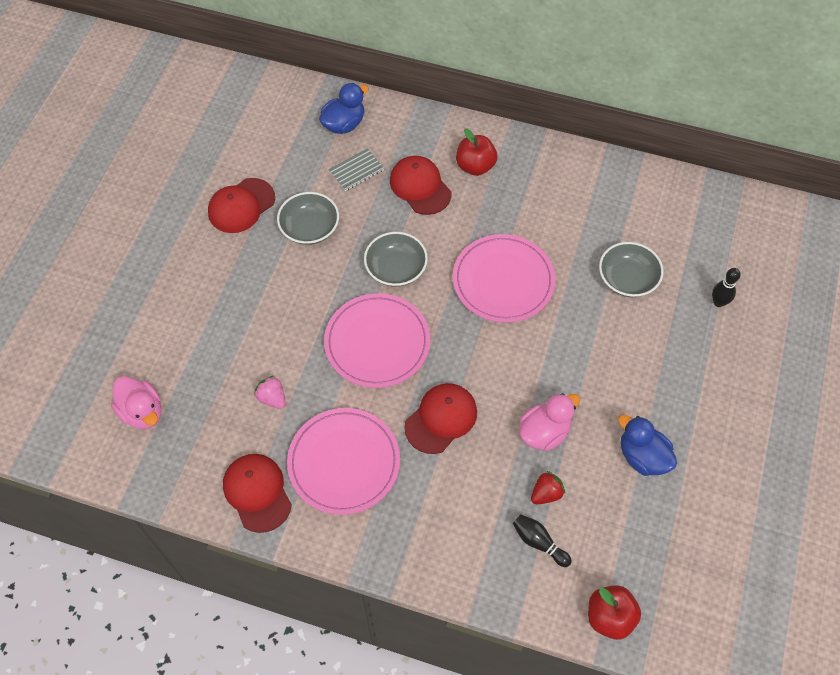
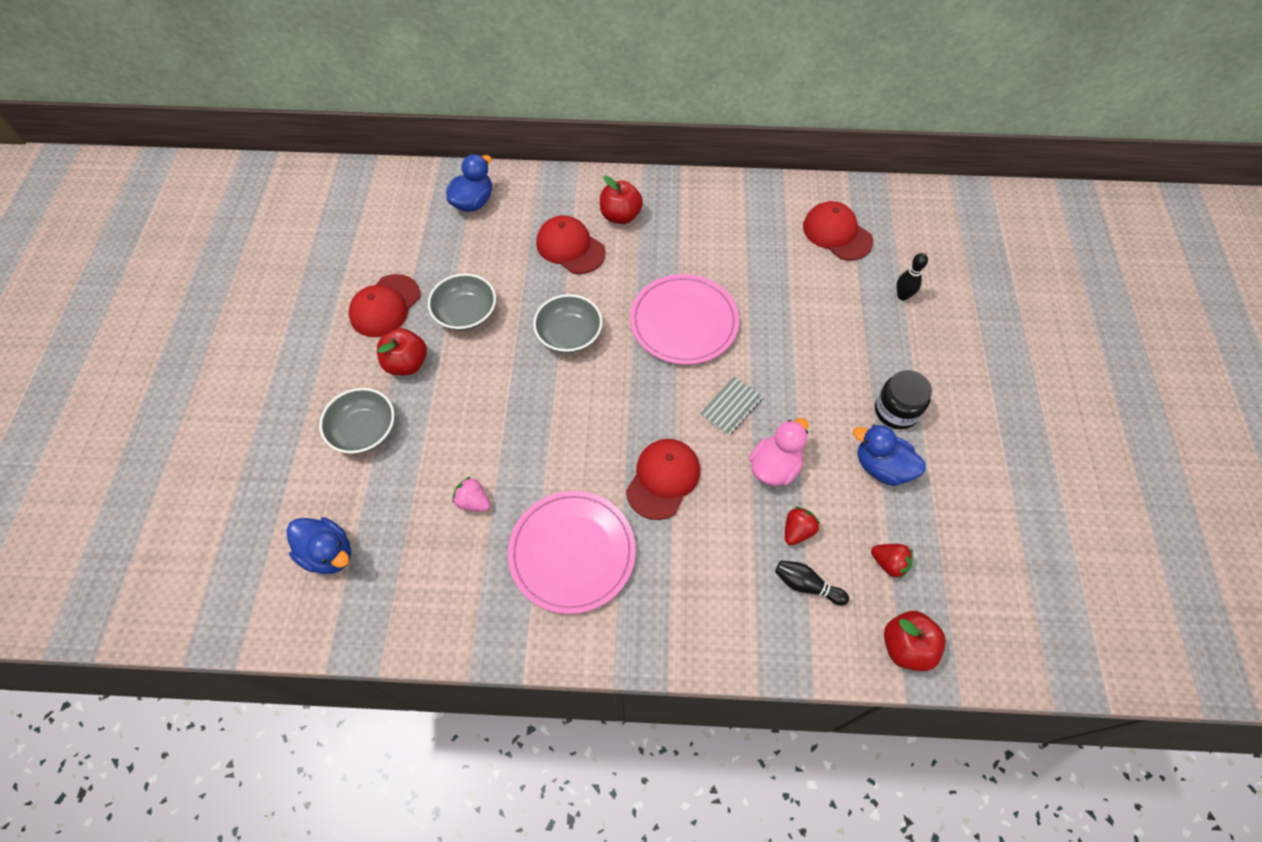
camera: 15 degrees left, 0 degrees up
(142, 412) = (328, 553): pink duck -> blue duck
(247, 263) = (407, 363): none -> red apple
(257, 492) = (484, 611): red cap -> red cap (837, 233)
(356, 171) = (499, 245): grey notebook -> grey notebook (731, 407)
(377, 342) = (571, 415): pink plate -> none
(619, 542) = (889, 563): none -> red strawberry
(627, 279) = (807, 293): grey bowl -> grey bowl (364, 430)
(674, 409) = (896, 411): none -> black jar

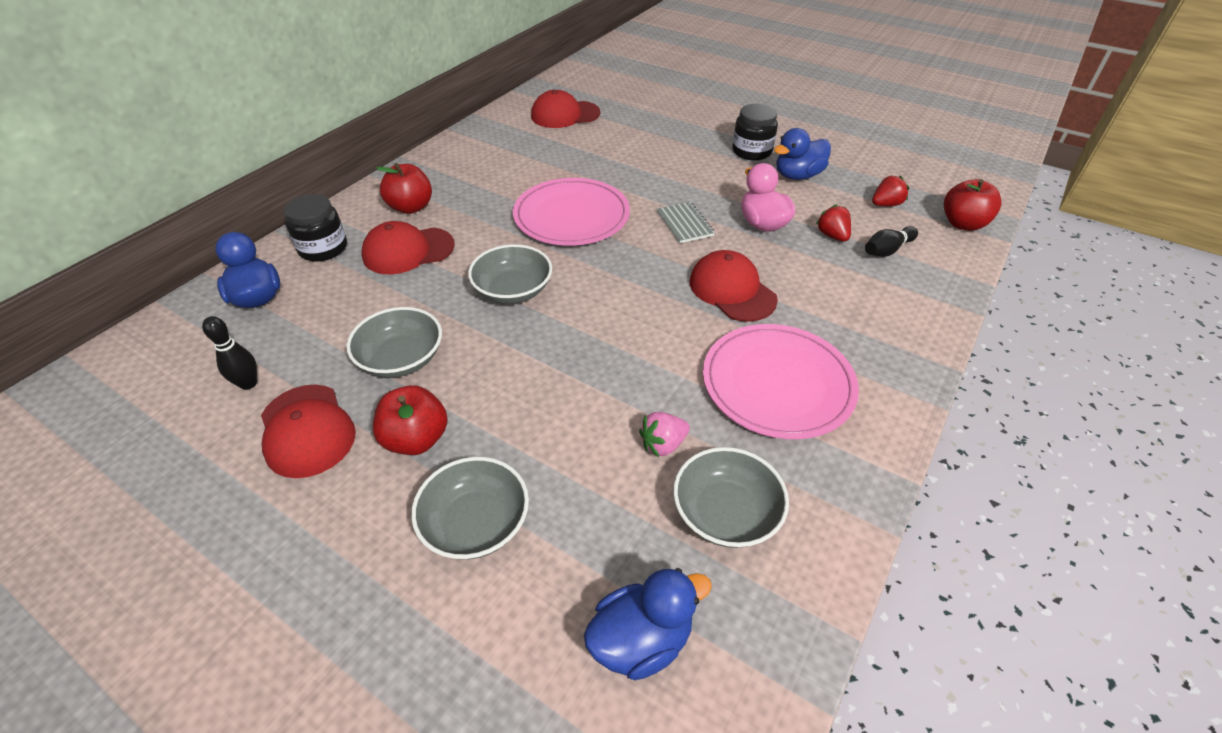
camera: 60 degrees left, 15 degrees down
(436, 563) = (726, 513): none -> grey bowl
(541, 199) = (323, 248): none -> black jar
(902, 296) = (652, 111): black bowling pin -> black bowling pin (248, 383)

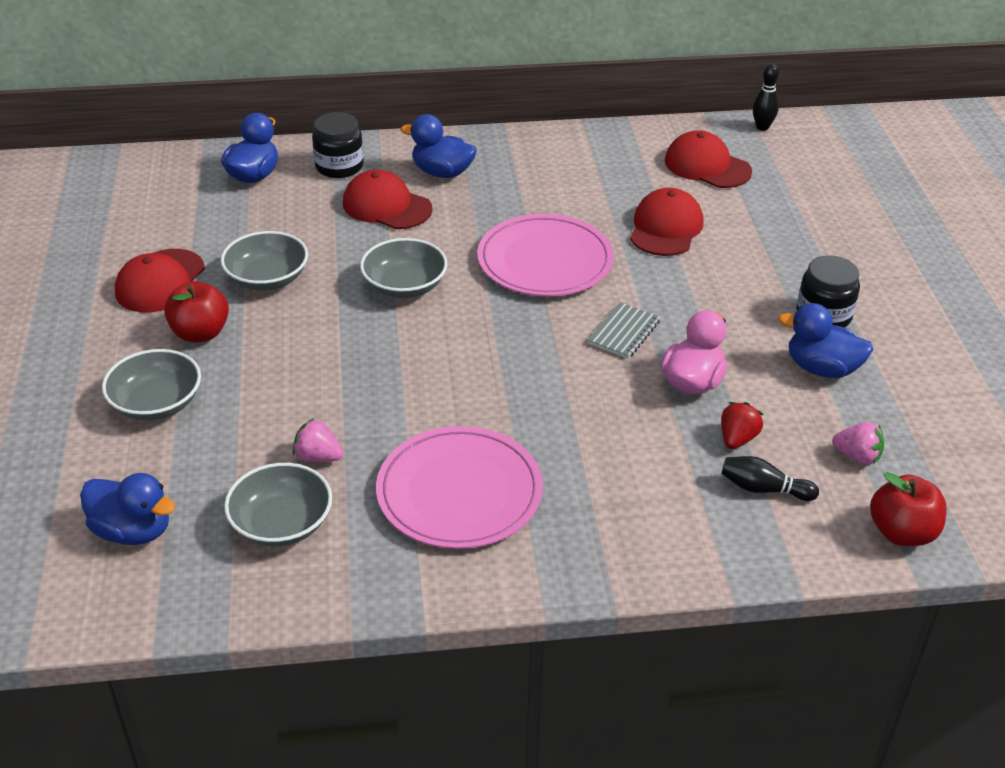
camera: 50 degrees right, 5 degrees down
(248, 383) = (173, 230): black bowling pin -> black bowling pin (762, 127)
(411, 207) = (442, 172): red apple -> blue duck
(732, 290) = (557, 409): red cap -> red cap (666, 228)
(886, 204) = (857, 456): red strawberry -> pink strawberry

